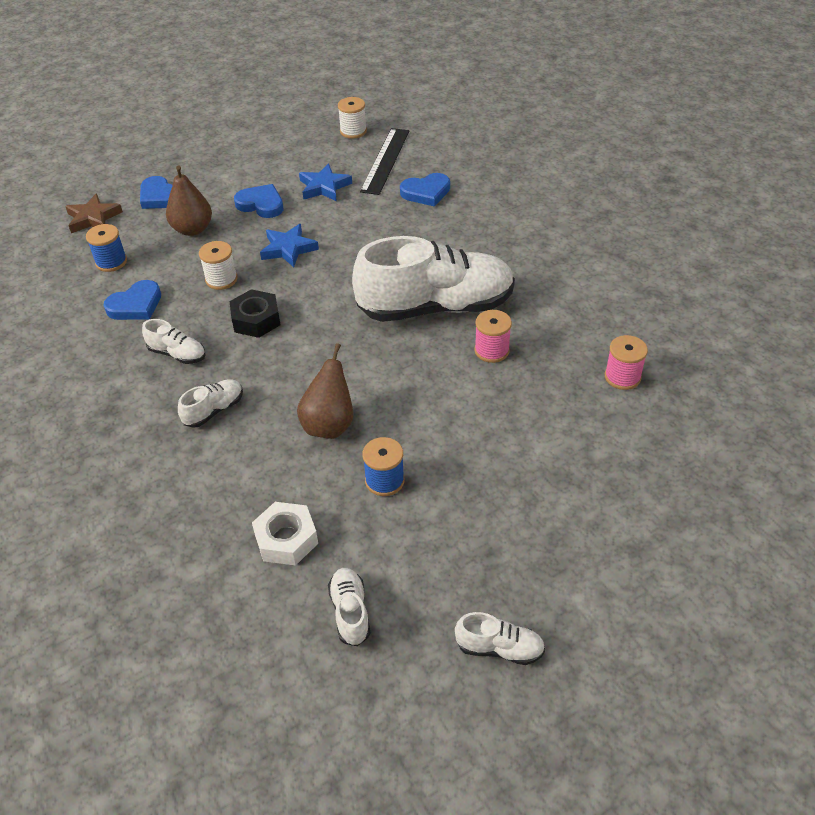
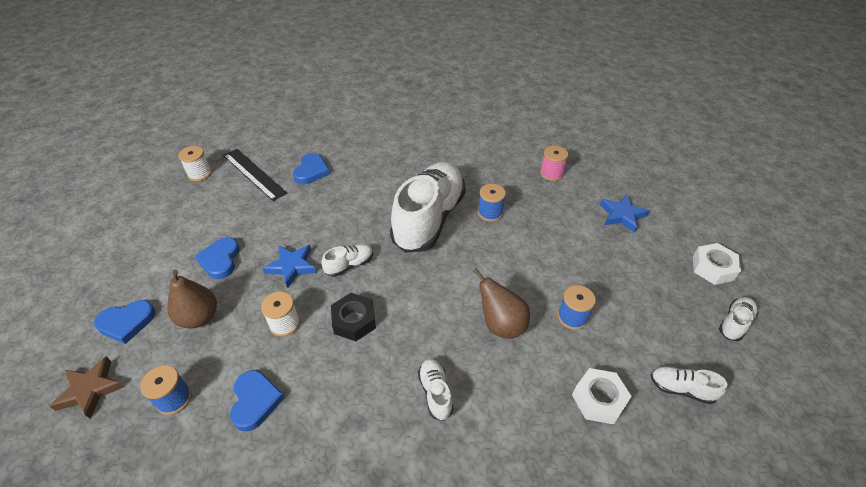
camera: 60 degrees left, 0 degrees up
(177, 354) = (348, 393): white shoe -> white shoe (349, 265)
(261, 204) = (220, 260): blue heart -> blue heart turned 60 degrees counterclockwise
(324, 187) = (244, 216): blue star -> blue star (622, 215)
(491, 350) = (490, 213): pink spool -> blue spool
(589, 602) = (713, 268): none -> white nut

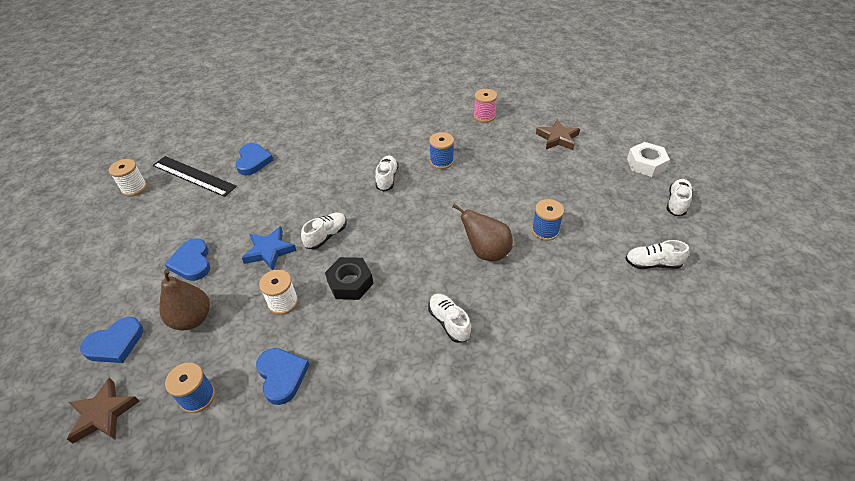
camera: 15 degrees left, 0 degrees up
(429, 219) = (387, 179): white shoe -> white shoe, size x0.41
(599, 399) = (590, 290): white nut -> none
(622, 215) = (557, 138): blue star -> brown star

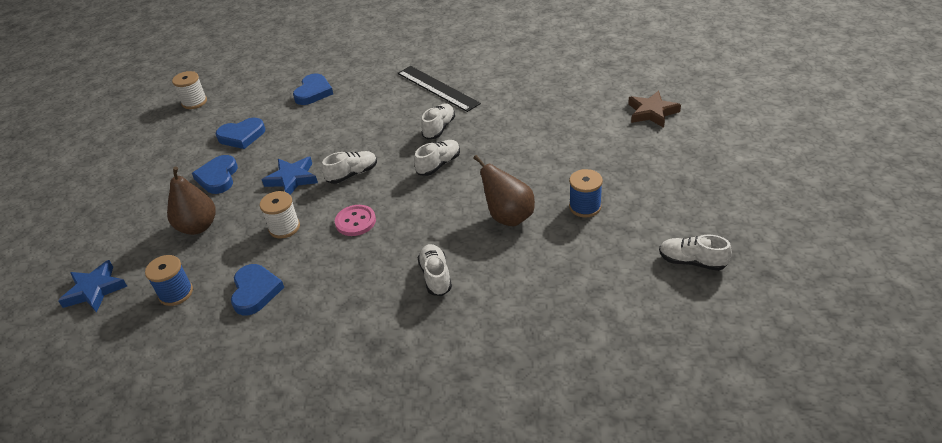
camera: 20 degrees right, 5 degrees down
(103, 414) = (95, 290): brown star -> blue star
(115, 343) = (126, 235): blue heart -> blue heart (242, 136)
(194, 176) = (252, 98): black ruler -> black ruler (437, 88)
(350, 283) = (355, 221): black nut -> pink button
(441, 161) = (506, 119): blue spool -> none
(484, 116) = (578, 78): pink spool -> none
(646, 164) = (746, 155): white nut -> none
(677, 203) = (760, 203): white shoe -> white shoe (439, 165)

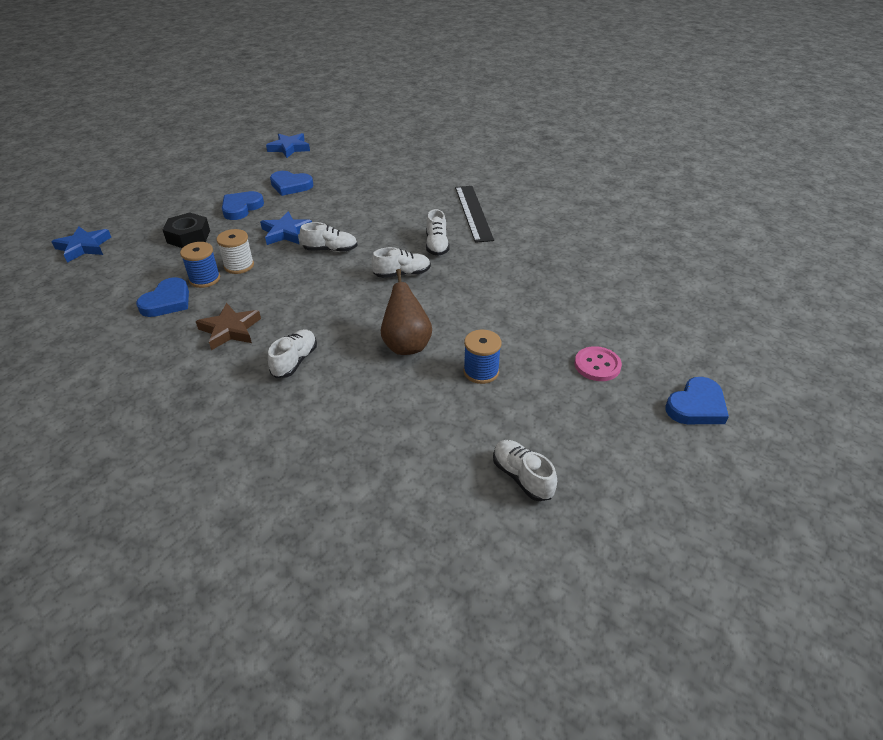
camera: 30 degrees right, 0 degrees up
(176, 293) = (122, 275): blue spool -> blue spool (205, 279)
(194, 102) = (289, 148): white spool -> blue star
(198, 227) = (188, 236): brown pear -> black nut
(313, 92) = (376, 175): blue heart -> blue heart (696, 406)
(355, 221) = (290, 287): pink button -> pink button (597, 365)
(439, 128) = (436, 245): white shoe -> white shoe turned 120 degrees clockwise
(652, 112) = (645, 320): brown star -> brown star (230, 330)

